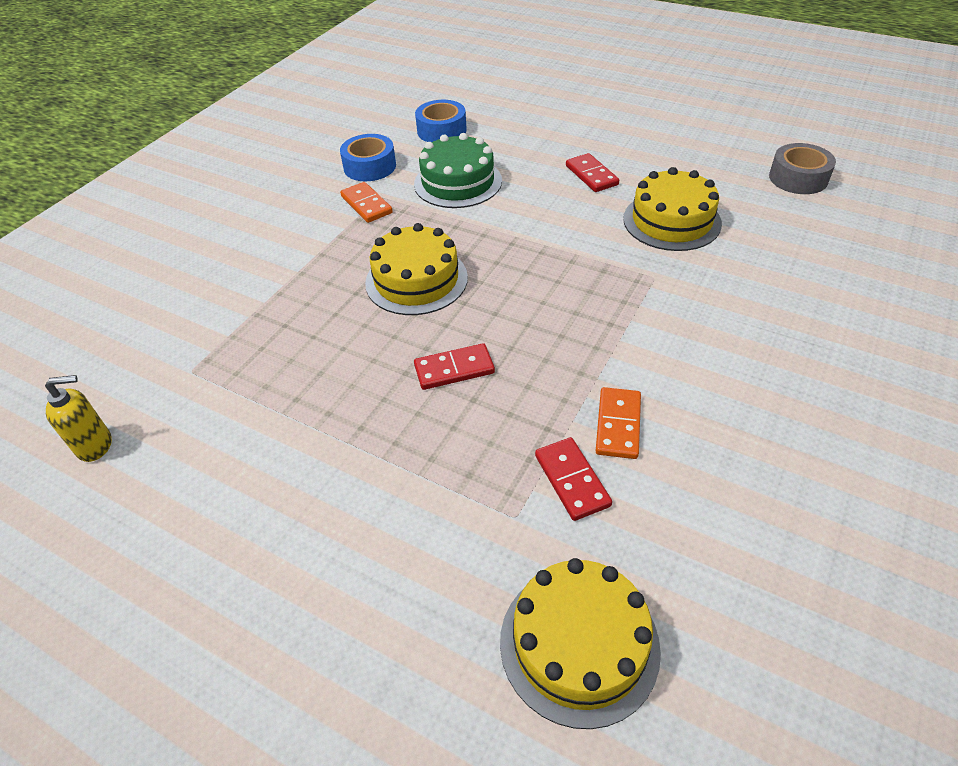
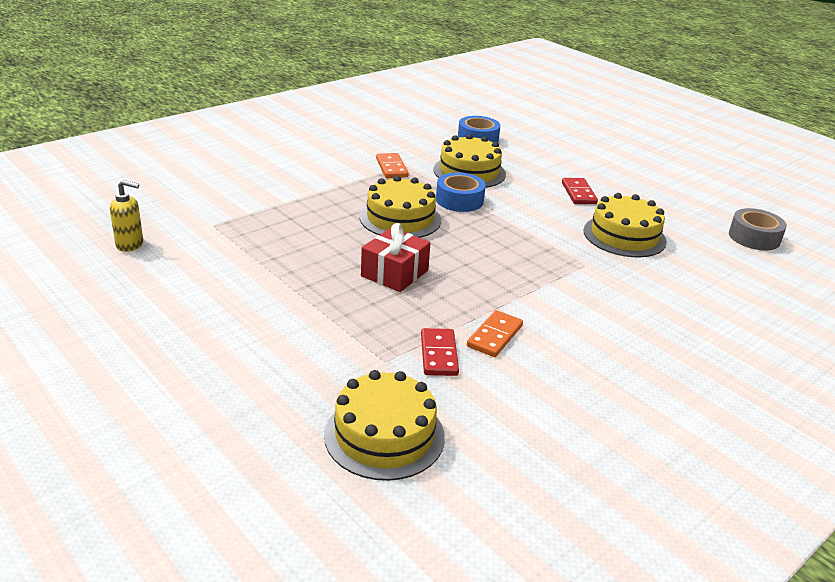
camera: 15 degrees right, 15 degrees down
(370, 166) = (408, 147): blue tape -> blue tape (459, 200)
(454, 369) = (394, 273): red domino -> red gift
(458, 182) = (469, 172): green cake -> yellow cake

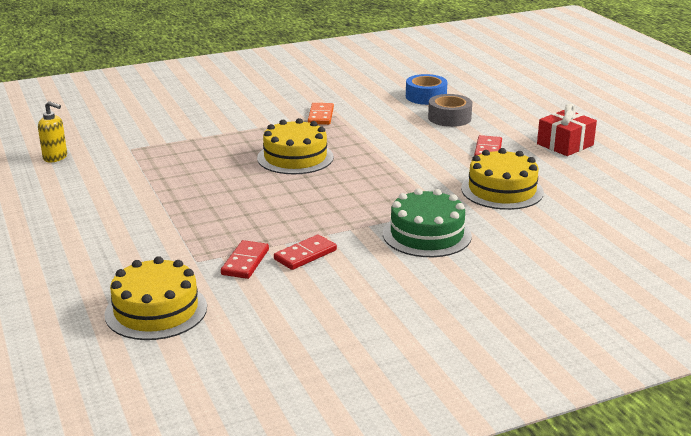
camera: 20 degrees right, 5 degrees down
(394, 273) = (256, 199): red gift -> red gift (565, 144)
(459, 200) = (363, 147): blue tape -> none
(469, 172) = (393, 124): yellow cake -> none
(494, 336) = (305, 255): orange domino -> red domino
(594, 295) = (427, 234): none -> green cake
(754, 237) = (643, 204): grey tape -> grey tape (449, 118)

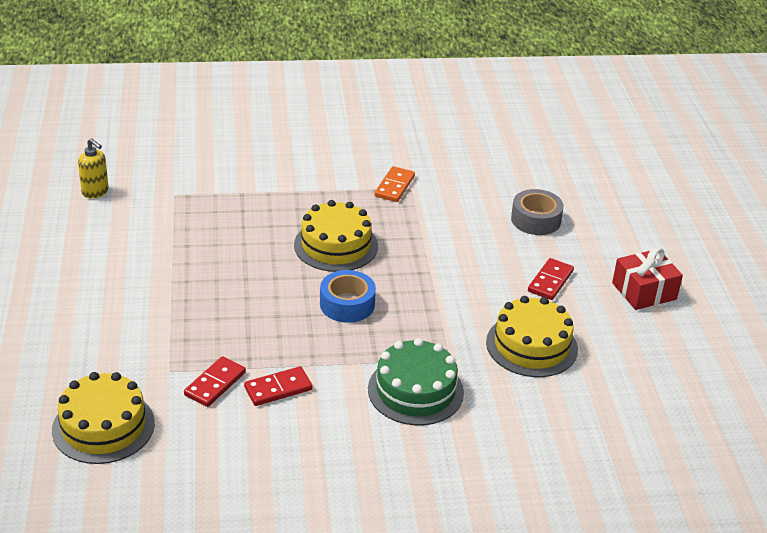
camera: 15 degrees right, 10 degrees up
(426, 97) = (527, 180): blue tape -> blue tape (347, 304)

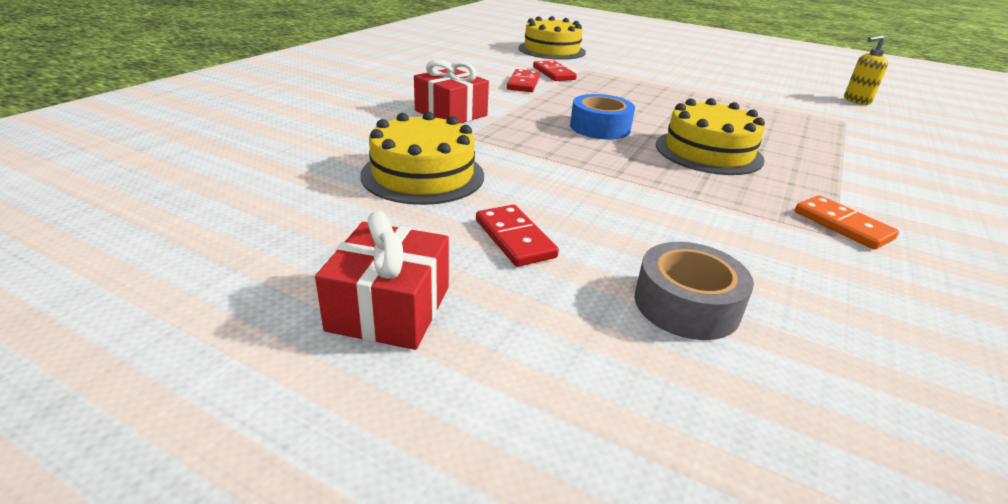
camera: 125 degrees right, 5 degrees down
(415, 391) = (451, 113): green cake -> red gift

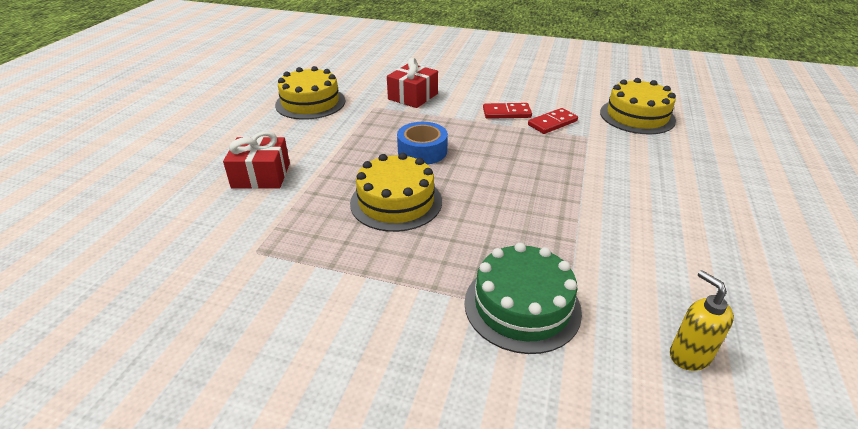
camera: 80 degrees right, 5 degrees up
(389, 308) = (185, 115): red gift -> red gift (261, 175)
(515, 238) = (242, 134): red domino -> none
(686, 304) = (177, 184): grey tape -> none
(841, 130) = (522, 306): none -> green cake
(842, 225) = (271, 258): orange domino -> none

